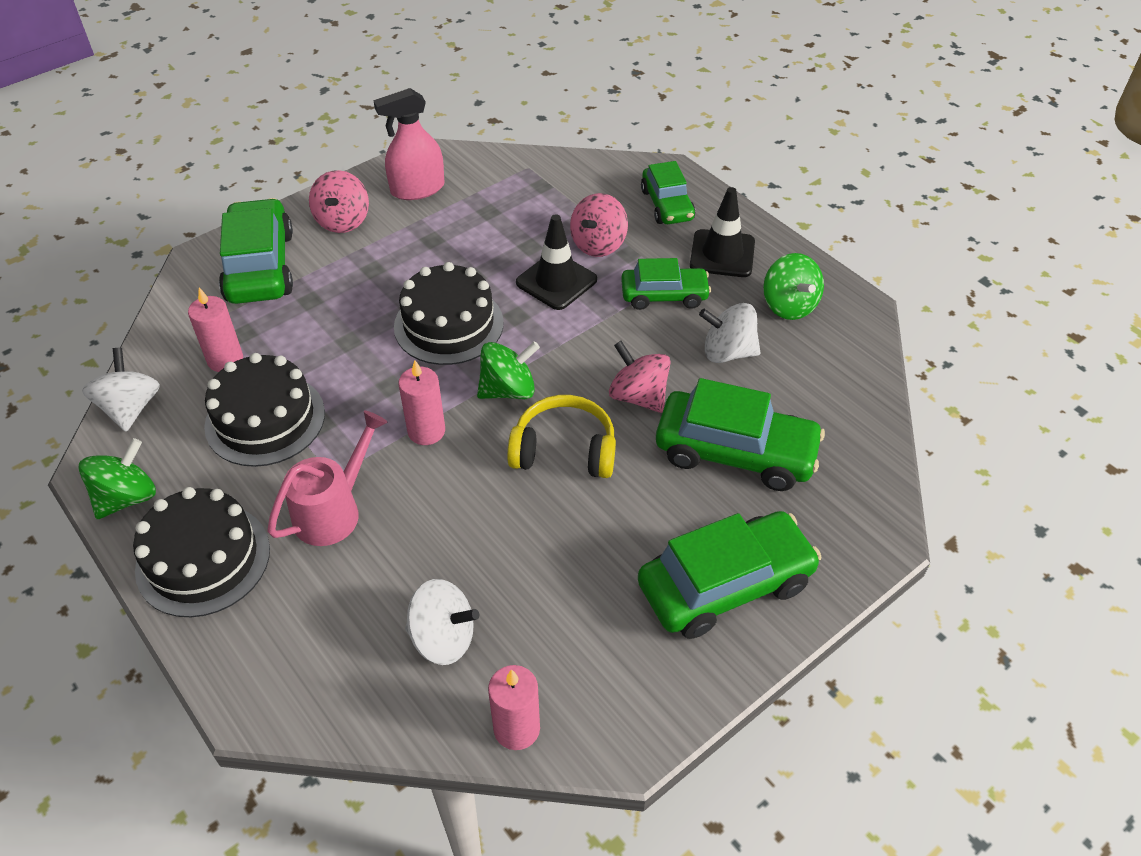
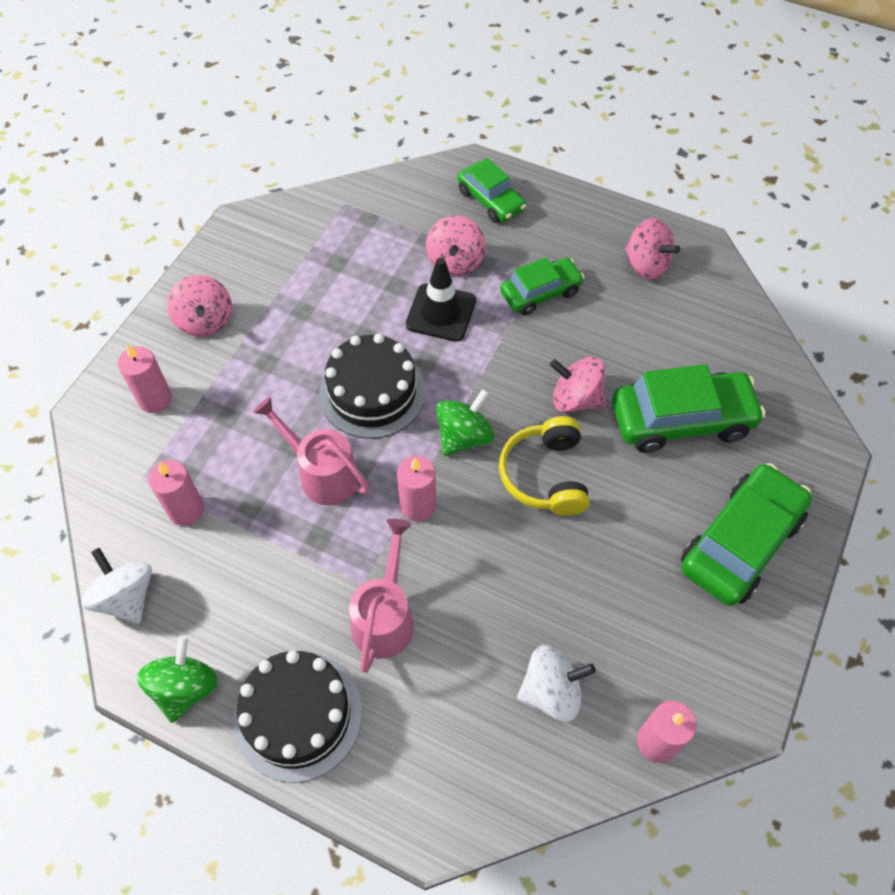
camera: 25 degrees left, 10 degrees up
(260, 266) = (155, 399): green car -> pink candle
(265, 419) = (264, 555): black cake -> none
(359, 373) = (321, 473): none -> pink watering can
(417, 189) = (255, 261): pink spray bottle -> none
(564, 450) = (545, 475): yellow headphones -> yellow headphones turned 75 degrees counterclockwise
(722, 254) = (565, 234): black traffic cone -> none
(727, 352) = (623, 328): white spinning top -> none
(789, 305) = (646, 265): green spinning top -> pink spinning top

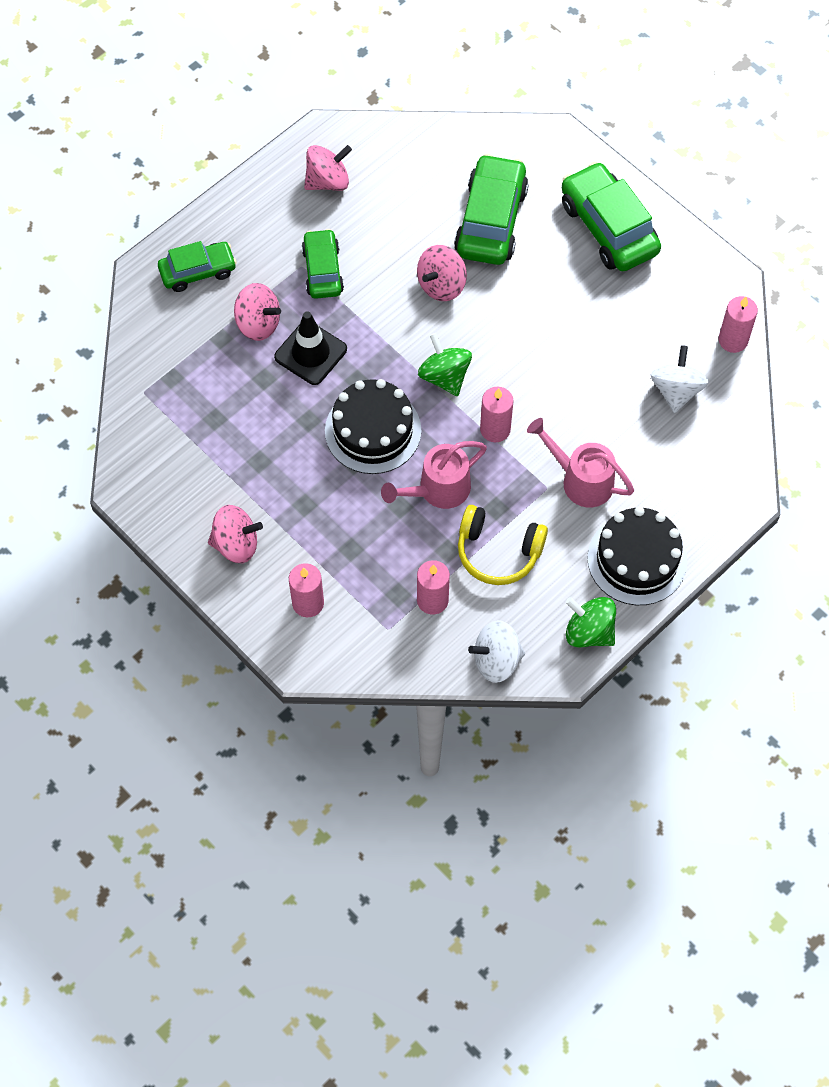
camera: 70 degrees left, 5 degrees up
(545, 475) = (503, 332): yellow headphones -> yellow headphones (498, 551)

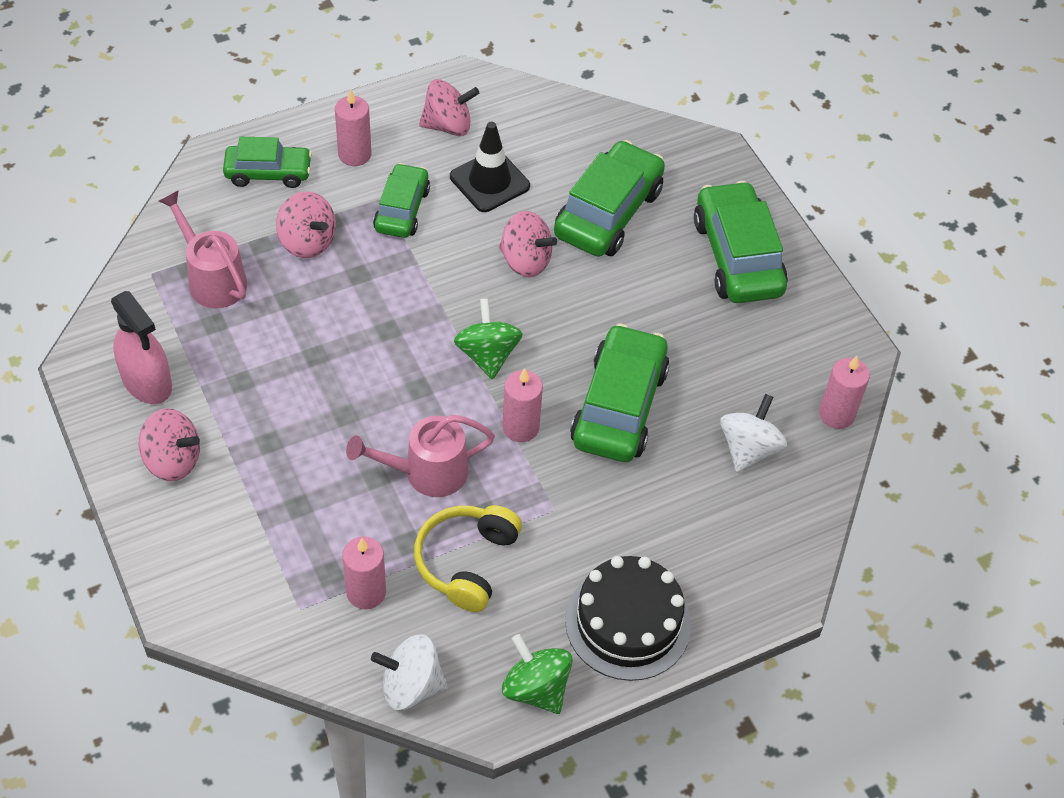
camera: 15 degrees right, 10 degrees down
(184, 486) = (147, 382): none -> pink spray bottle
(308, 603) = (222, 550): pink candle -> pink candle (354, 154)
(310, 353) = (350, 287): black traffic cone -> black traffic cone (489, 181)
(373, 430) = (381, 387): black cake -> none
(441, 285) = (525, 261): pink spinning top -> pink spinning top turned 120 degrees counterclockwise
(498, 551) = (466, 562): yellow headphones -> yellow headphones turned 75 degrees clockwise
(564, 387) = (619, 406): none -> green car
(580, 480) = (596, 512): pink watering can -> pink watering can (212, 278)

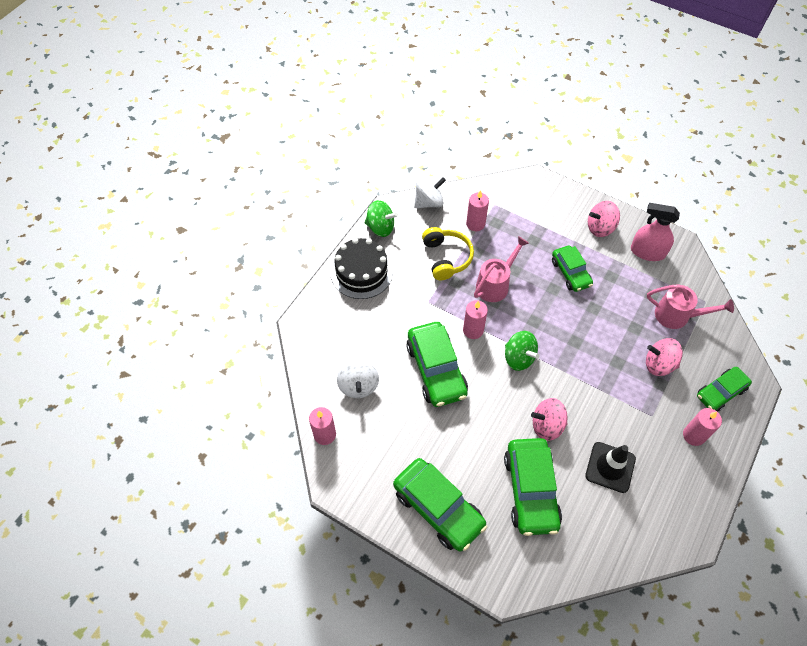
camera: 150 degrees right, 5 degrees up
(402, 209) = (635, 415): green car -> green car (570, 273)
(448, 125) = (668, 493): pink spinning top -> none

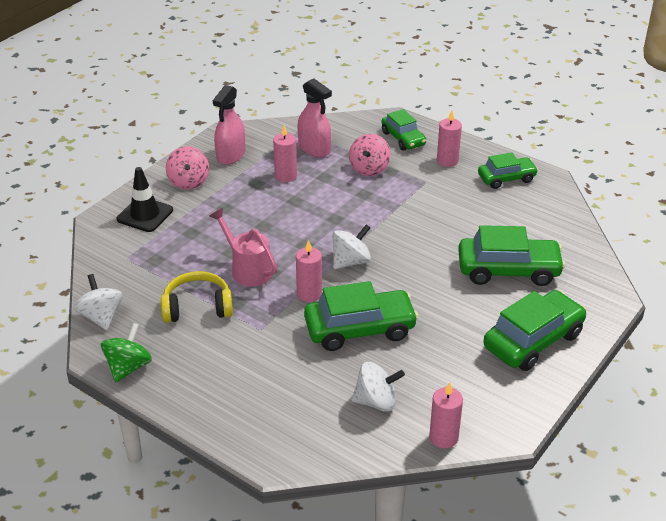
camera: 85 degrees left, 20 degrees down
(361, 272) = (199, 391): black cake -> none
(475, 224) = (151, 277): pink candle -> pink candle (285, 176)
(519, 358) = (351, 261): green spinning top -> white spinning top
(547, 425) = (435, 250): pink spinning top -> none
(570, 273) = (245, 210): green car -> green car (506, 178)
(610, 467) = (481, 215): black traffic cone -> black traffic cone (145, 215)
(678, 316) = (314, 149): pink watering can -> pink spray bottle

